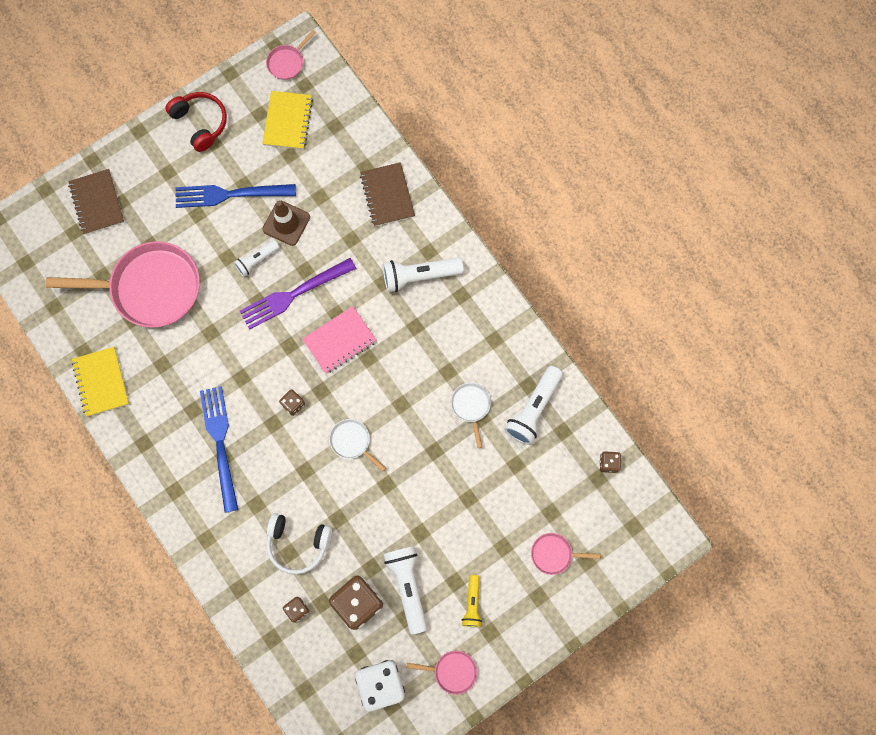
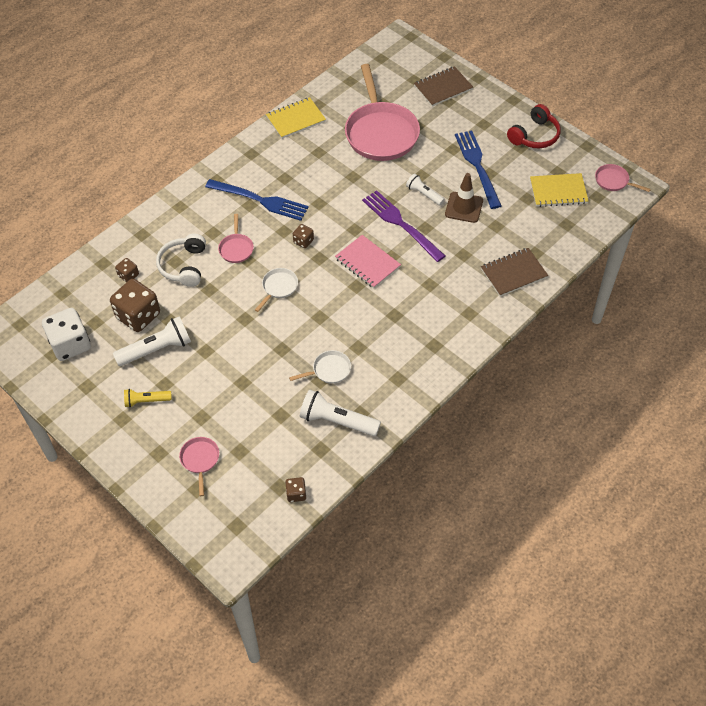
camera: 80 degrees right, 20 degrees down
(220, 443) = (260, 200): blue fork -> blue fork turned 45 degrees clockwise
(419, 276) = (443, 310): white flashlight -> none
(452, 671) = (84, 395): pink pan -> pink pan (236, 248)

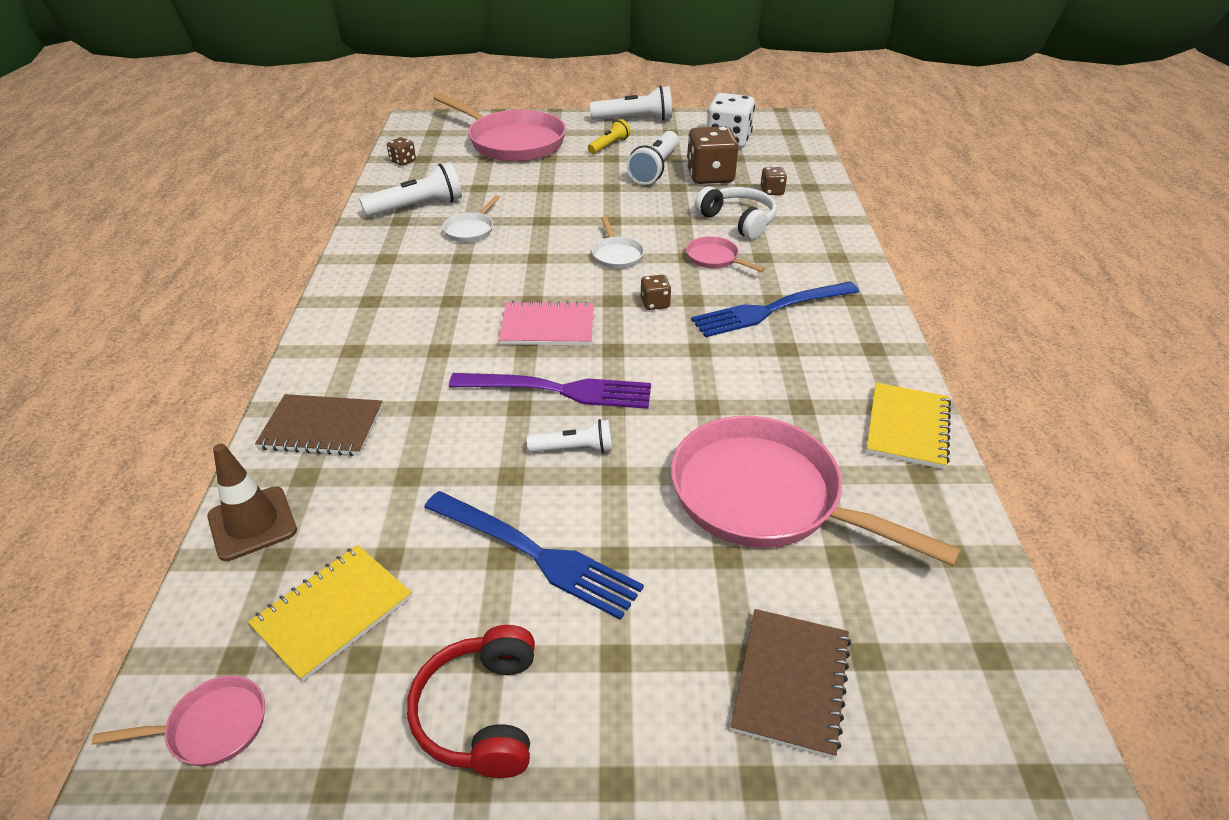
camera: 135 degrees right, 15 degrees down
(85, 423) = (635, 119): none -> white flashlight
(200, 460) = (512, 142): pink pan -> pink pan, size x2.28
(464, 207) = (489, 470): brown traffic cone -> brown traffic cone (252, 523)
(513, 273) = (322, 428): brown notebook -> brown notebook turned 75 degrees clockwise

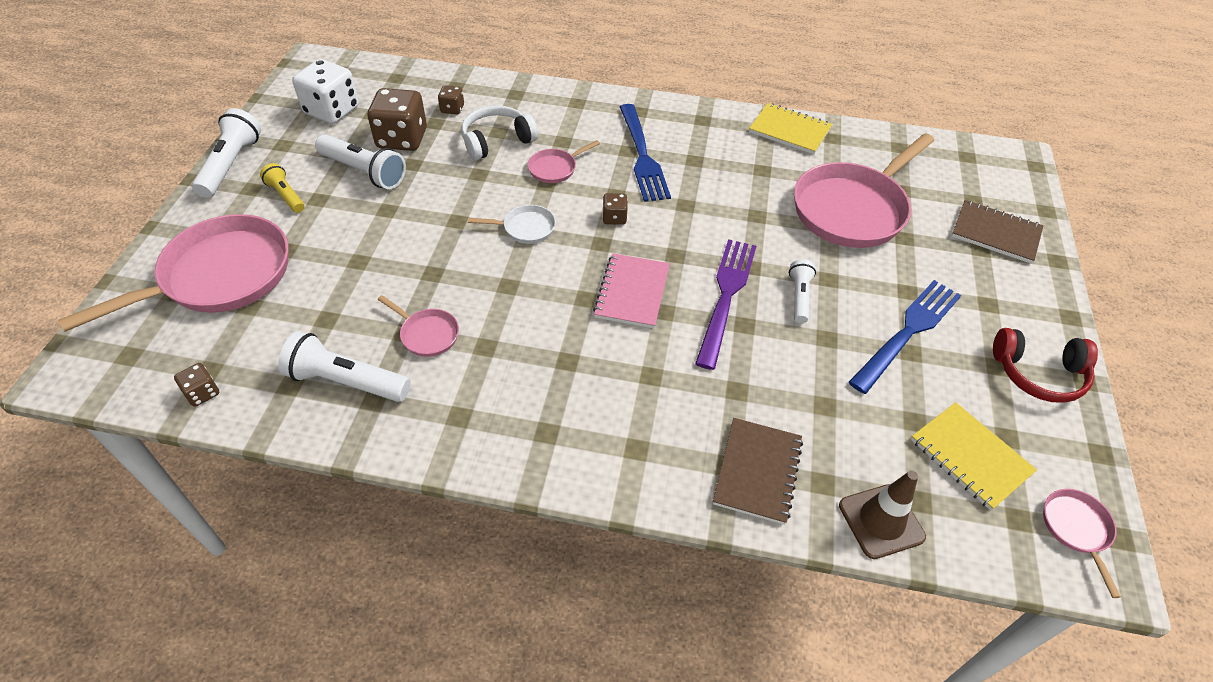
camera: 80 degrees left, 10 degrees up
(417, 207) = (346, 381): white flashlight -> white flashlight turned 60 degrees counterclockwise
(471, 230) = (427, 334): white pan -> pink pan

